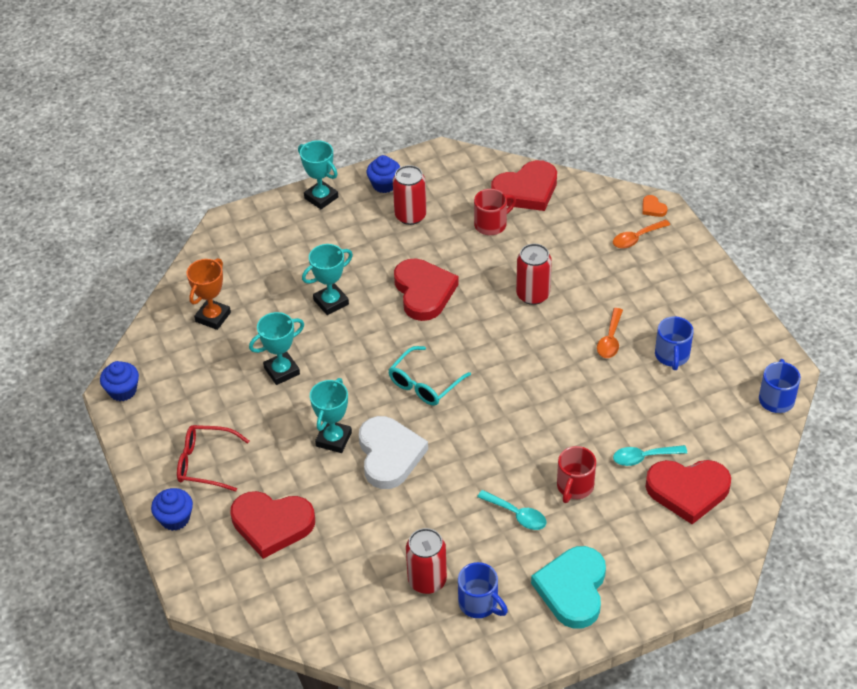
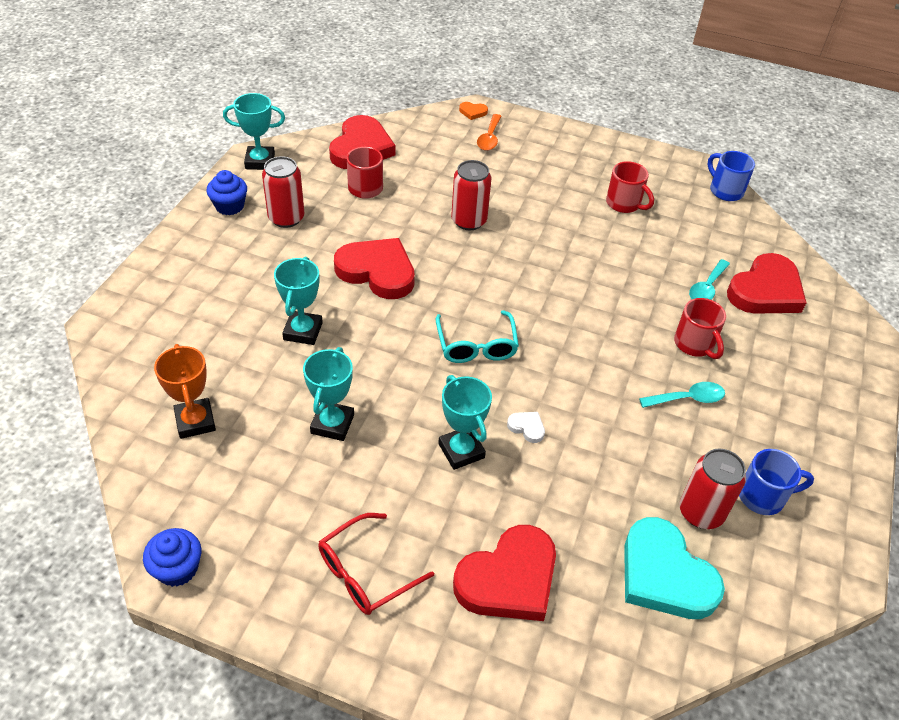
camera: 50 degrees left, 0 degrees up
(175, 518) = (405, 659): blue cupcake -> none
(321, 198) = (180, 248): turquoise trophy -> turquoise trophy (260, 161)
(389, 455) = (527, 427): white heart -> white heart, size x0.41
(572, 589) = (803, 425): turquoise heart -> turquoise heart (665, 575)
(610, 339) = (568, 219): orange spoon -> none
(672, 356) = (624, 204): blue mug -> red mug

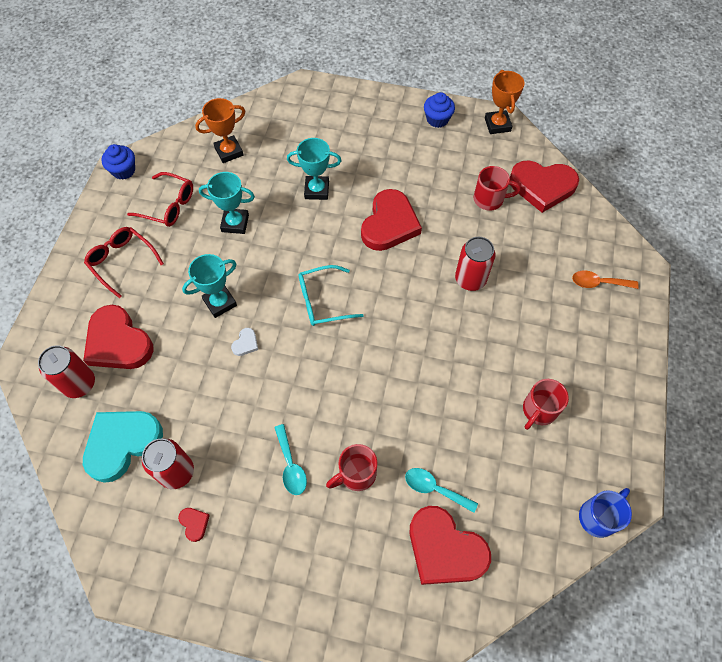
camera: 85 degrees right, 15 degrees up
(260, 161) = (497, 125): turquoise trophy -> orange trophy
(274, 506) = (168, 205): none -> red glasses
(286, 218) = (434, 155): red can -> red can (79, 384)
(473, 112) = (635, 264): orange heart -> none
(763, 496) = (194, 523): blue mug -> red heart

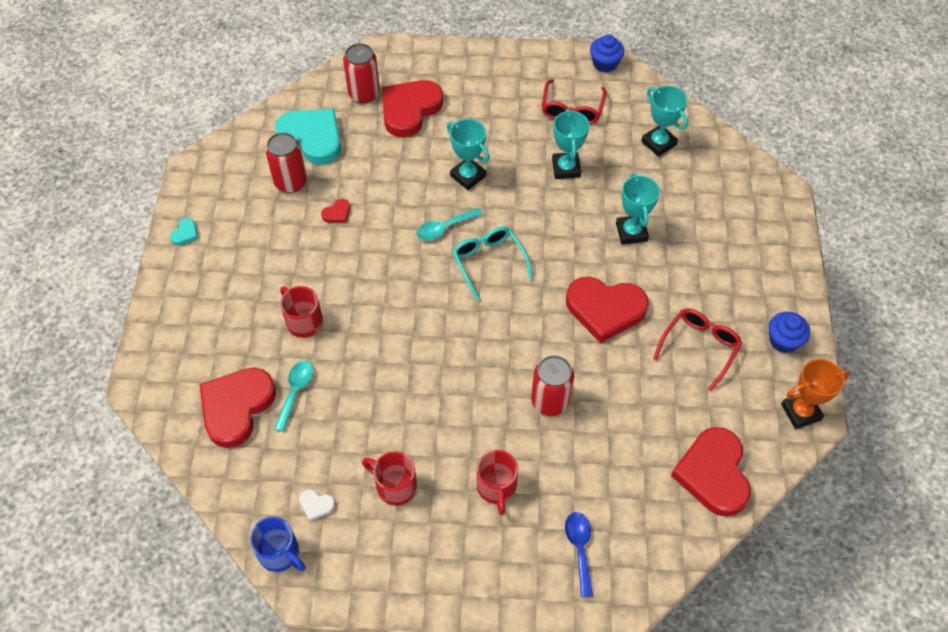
camera: 80 degrees right, 5 degrees down
(122, 262) = (496, 91): red glasses -> red glasses (699, 348)
(194, 523) = (246, 205): red heart -> red heart (337, 213)
(215, 597) = (185, 233): none -> turquoise heart
(229, 152) = (658, 143): orange trophy -> turquoise trophy
(245, 343) = (427, 206): white heart -> white heart (316, 505)
(290, 465) = (306, 266): turquoise spoon -> turquoise spoon (444, 228)
(489, 199) = (673, 412): red mug -> red mug (496, 487)
(598, 283) = (579, 549): orange spoon -> blue spoon

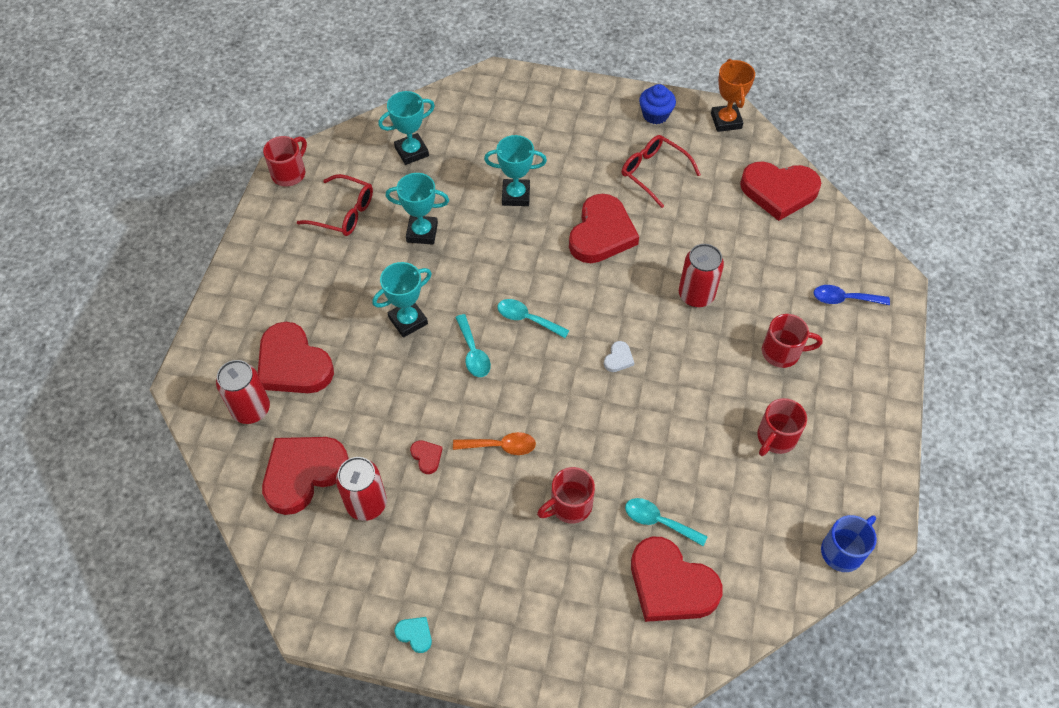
camera: 80 degrees left, 0 degrees up
(312, 138) = (303, 473): turquoise heart -> red heart
(316, 505) = (792, 512): white heart -> white heart (618, 358)
(354, 263) = (500, 446): none -> orange spoon
(489, 263) = (527, 319): turquoise glasses -> turquoise spoon
(605, 64) = (289, 173): blue cupcake -> red mug

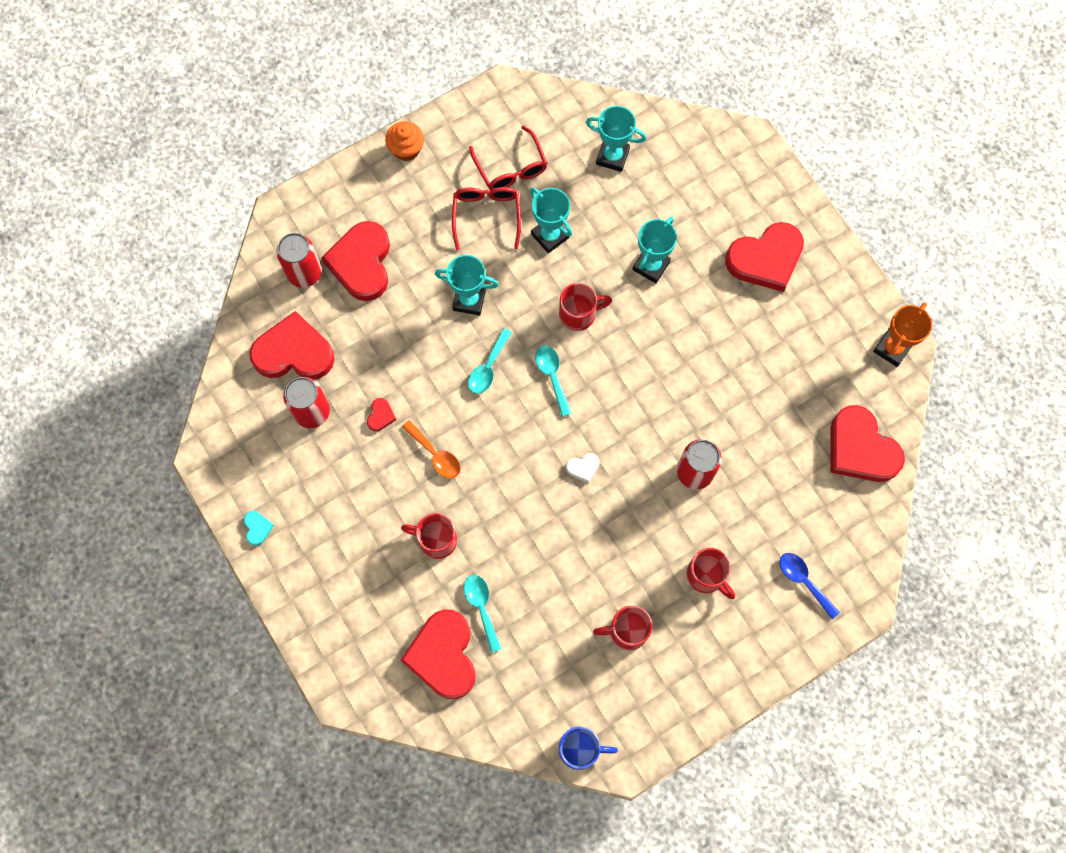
camera: 45 degrees right, 15 degrees up
(246, 261) = (406, 149): none -> orange cupcake
(289, 173) = (505, 97): red mug -> red mug (579, 314)
(516, 195) = (651, 266): turquoise trophy -> turquoise trophy turned 75 degrees clockwise
(601, 233) = (680, 357): red heart -> red heart (765, 259)
(654, 173) = (779, 342): red glasses -> red glasses (486, 216)
(655, 115) = (839, 291): blue cupcake -> none

